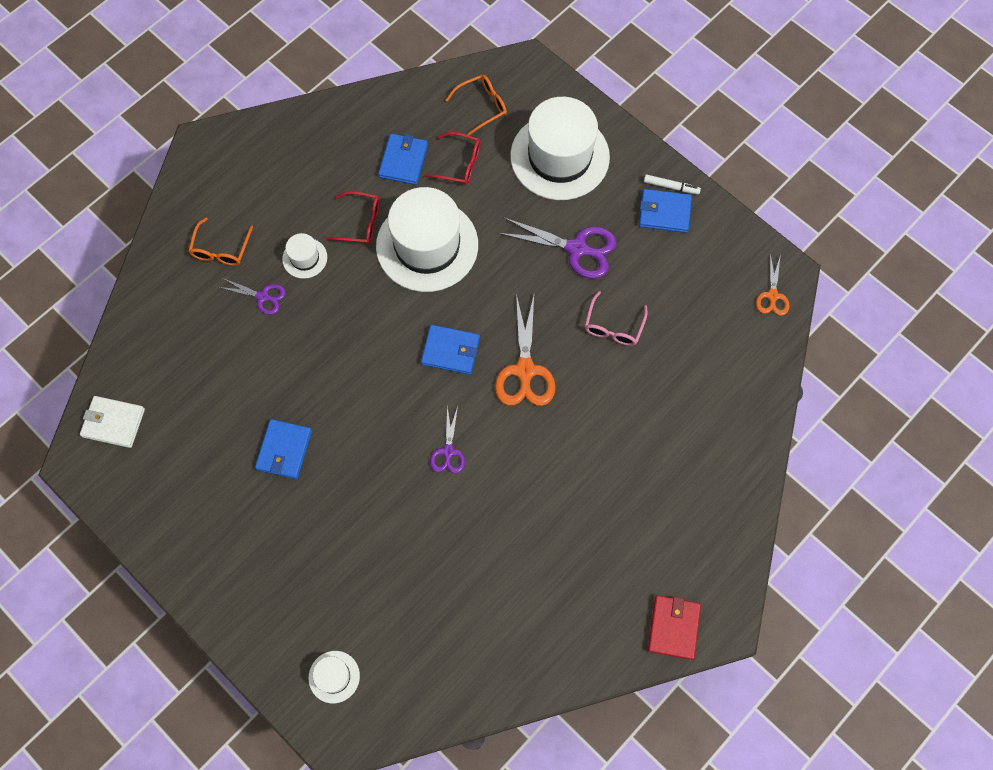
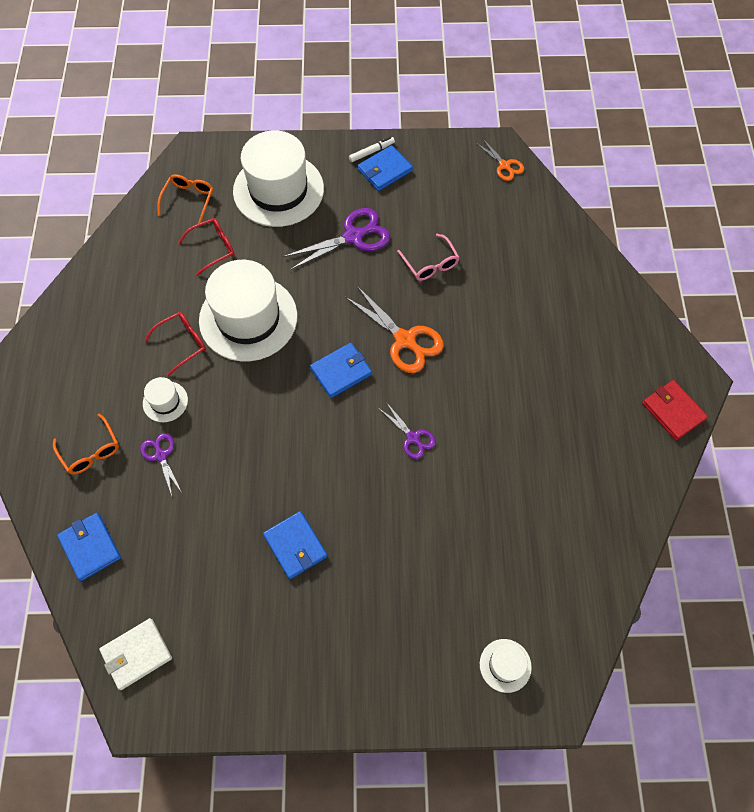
camera: 45 degrees left, 5 degrees down
(262, 296) = (161, 455): purple scissors -> purple scissors turned 90 degrees counterclockwise
(403, 161) = (169, 278): blue wallet -> blue wallet (90, 547)

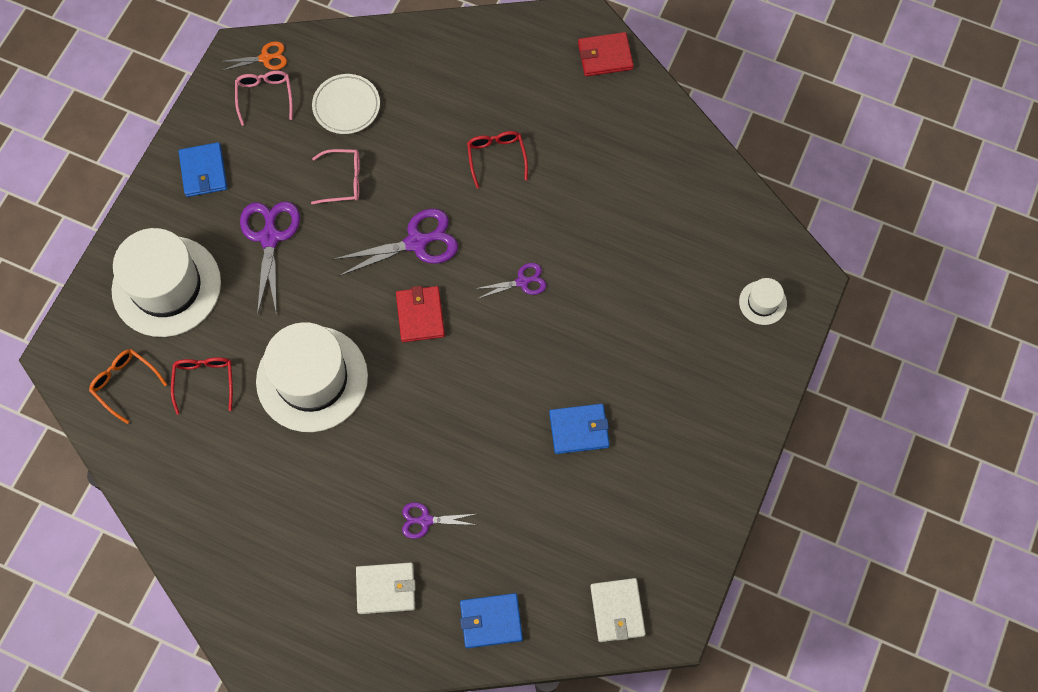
camera: 65 degrees left, 5 degrees up
(90, 451) = (386, 588): orange glasses -> white wallet
(165, 401) = (367, 495): white hat -> none
(182, 343) = (307, 455): red glasses -> red glasses (496, 157)
(341, 371) = (420, 315): blue wallet -> red wallet
(371, 152) = (172, 173): white marker -> none
(404, 340) = (416, 243): orange scissors -> purple scissors
(471, 180) = (265, 96): none -> pink glasses
(497, 237) = (346, 106): none -> white plate

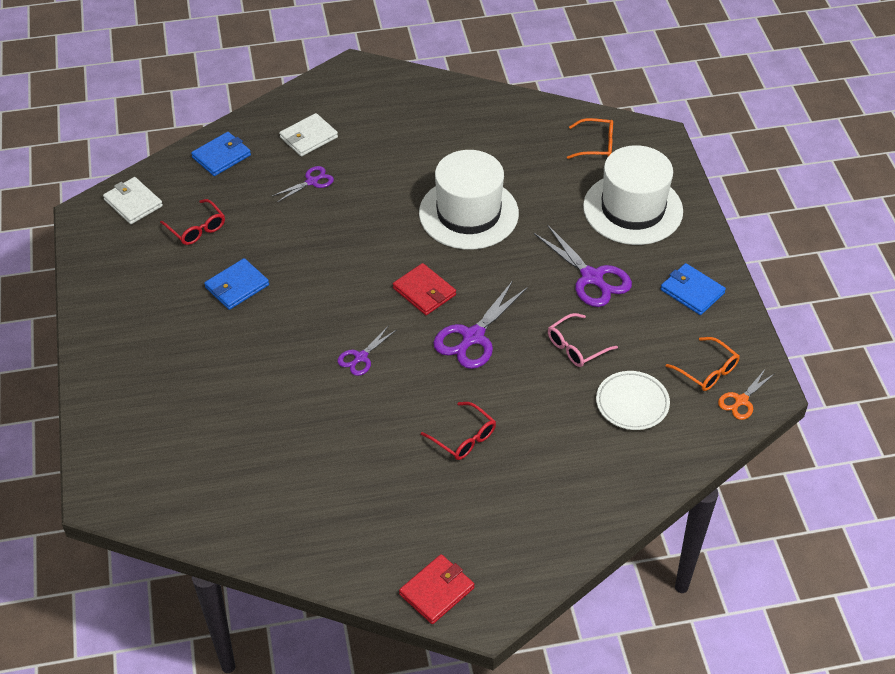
camera: 145 degrees right, 20 degrees down
(204, 381) = (543, 173): red glasses -> red glasses (197, 229)
(265, 96) = (707, 371): pink glasses -> orange glasses
(762, 302) = (135, 455): white hat -> none

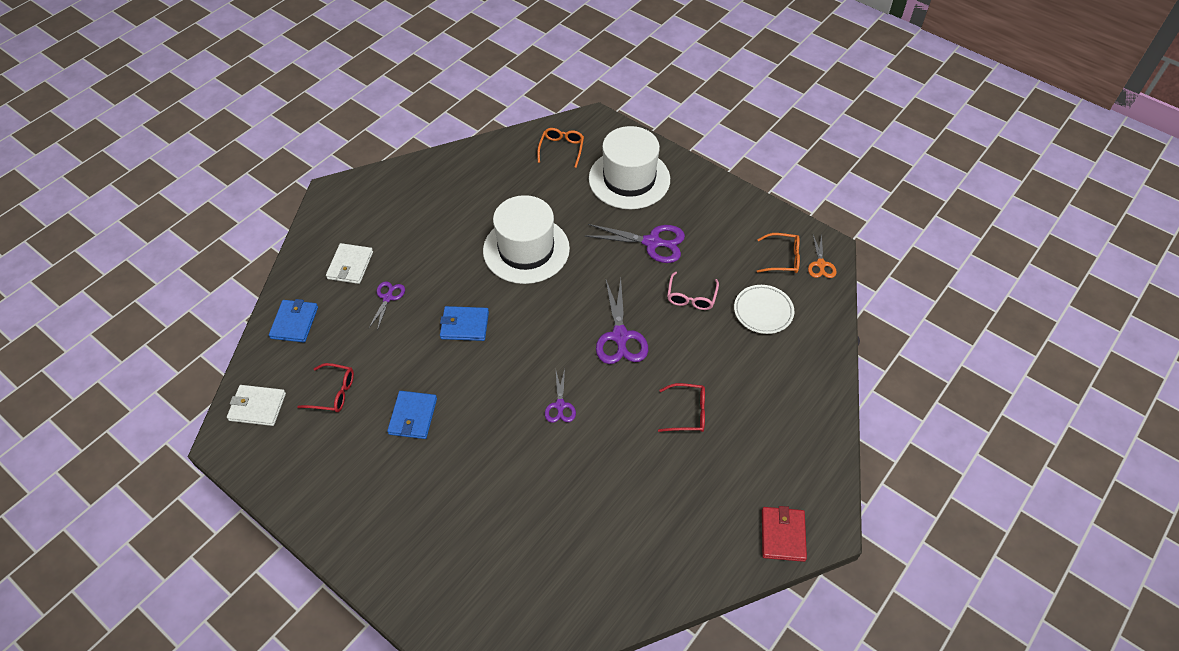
camera: 40 degrees left, 5 degrees up
(424, 291) = (554, 326): red wallet -> none
(596, 145) = (561, 149): orange glasses -> orange glasses turned 45 degrees counterclockwise
(692, 291) = (721, 212): blue wallet -> blue wallet (464, 325)

